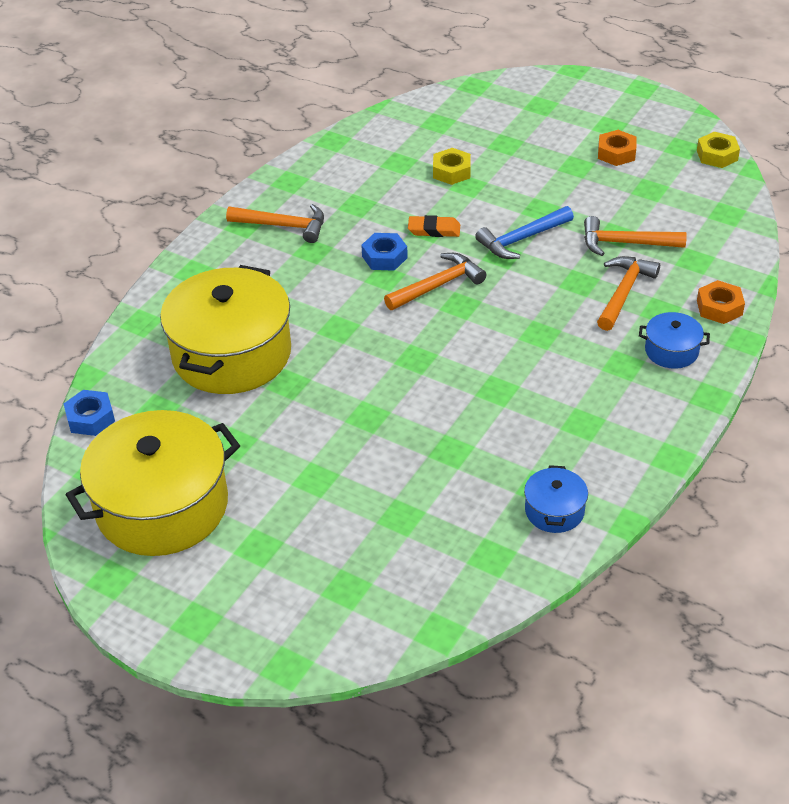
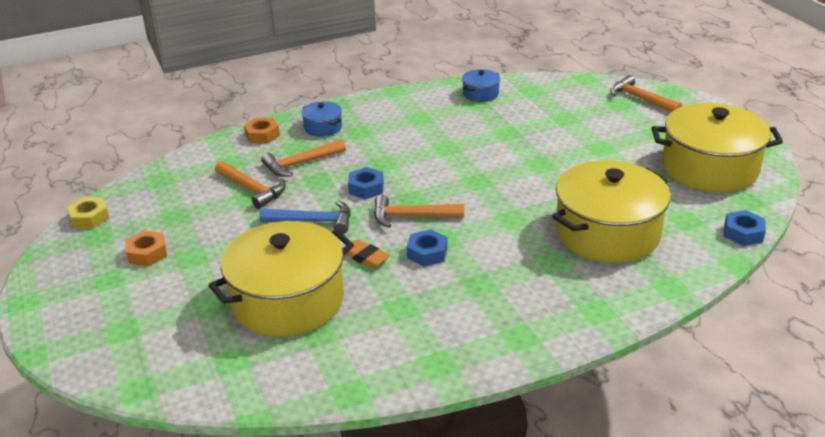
camera: 145 degrees left, 10 degrees down
(283, 226) = (484, 318): orange hammer -> orange hammer (640, 99)
(451, 171) = (288, 301): yellow nut -> yellow pot
(519, 295) = (366, 188): none -> blue nut

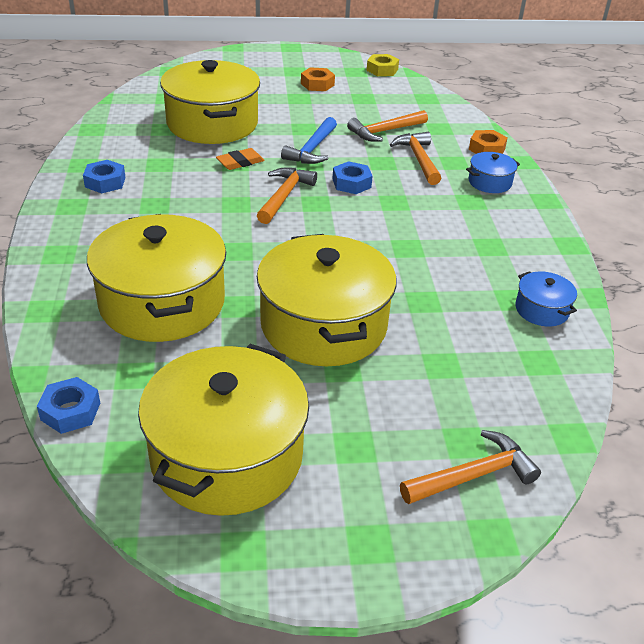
camera: 105 degrees right, 5 degrees up
(427, 253) = (221, 191): blue nut -> blue nut (105, 182)
(567, 162) = (323, 325): none -> yellow pot

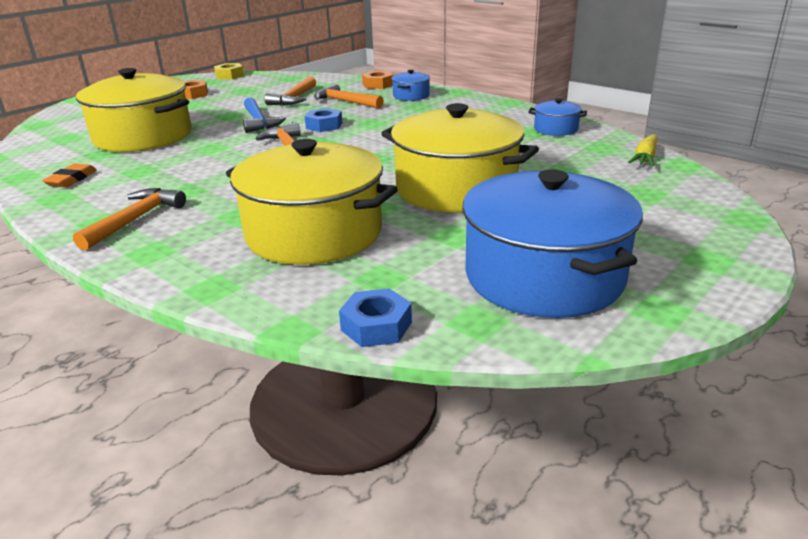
camera: 40 degrees left, 10 degrees down
(105, 182) = (106, 198): blue nut -> none
(227, 455) = (543, 276): yellow pot -> blue pot
(240, 162) = (214, 146): orange eraser -> orange eraser (72, 179)
(473, 475) = (681, 202): orange hammer -> orange hammer (135, 220)
(552, 403) = (645, 158): none -> yellow carrot

